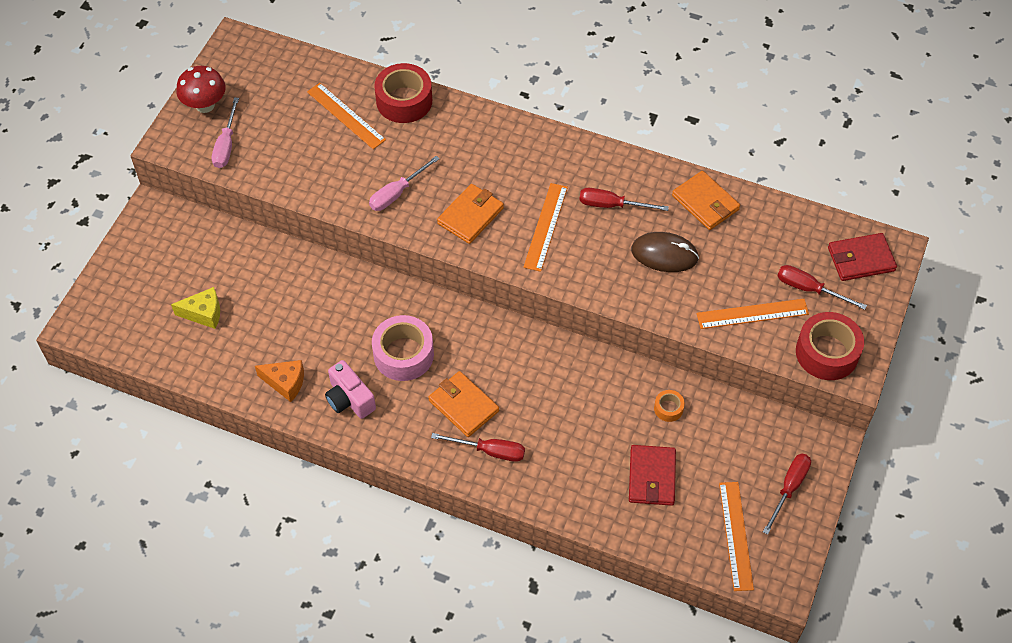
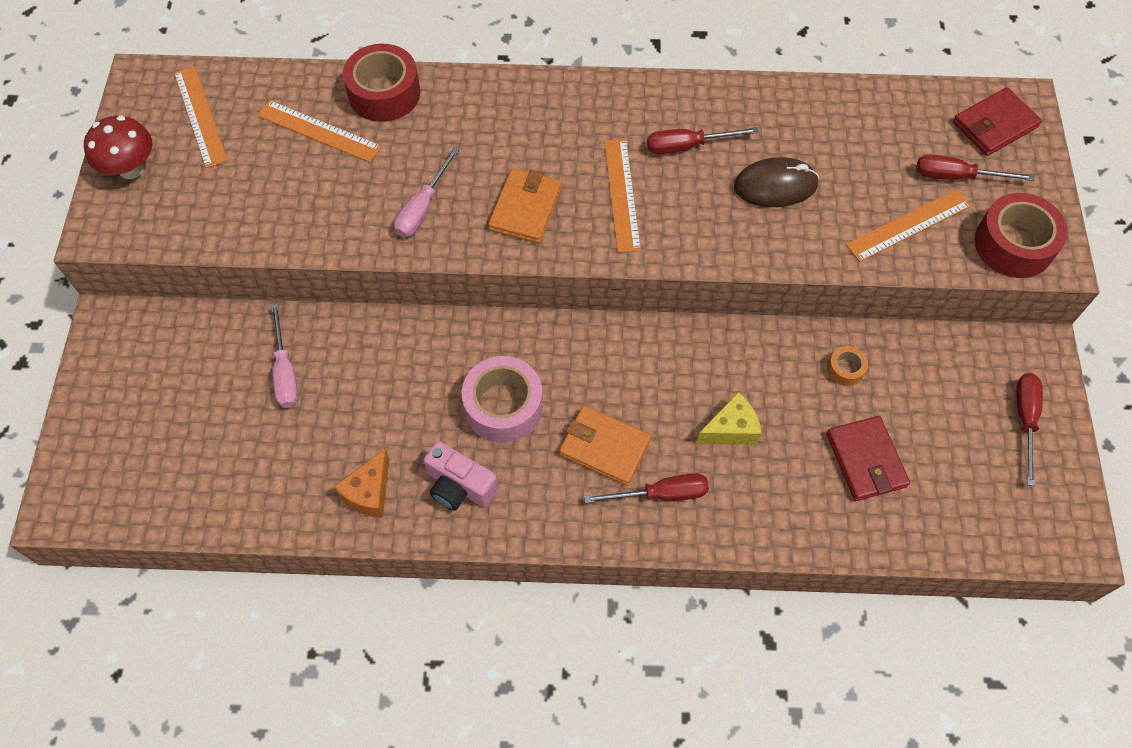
camera: 20 degrees left, 5 degrees up
(204, 313) = (227, 436): yellow cheese -> yellow cheese (731, 429)
(226, 145) = (178, 211): pink screwdriver -> pink screwdriver (285, 372)
(285, 383) = (369, 492): orange cheese -> orange cheese turned 120 degrees clockwise
(705, 203) = (792, 111): orange wallet -> none
(736, 535) = (994, 499): orange ruler -> orange ruler (200, 116)

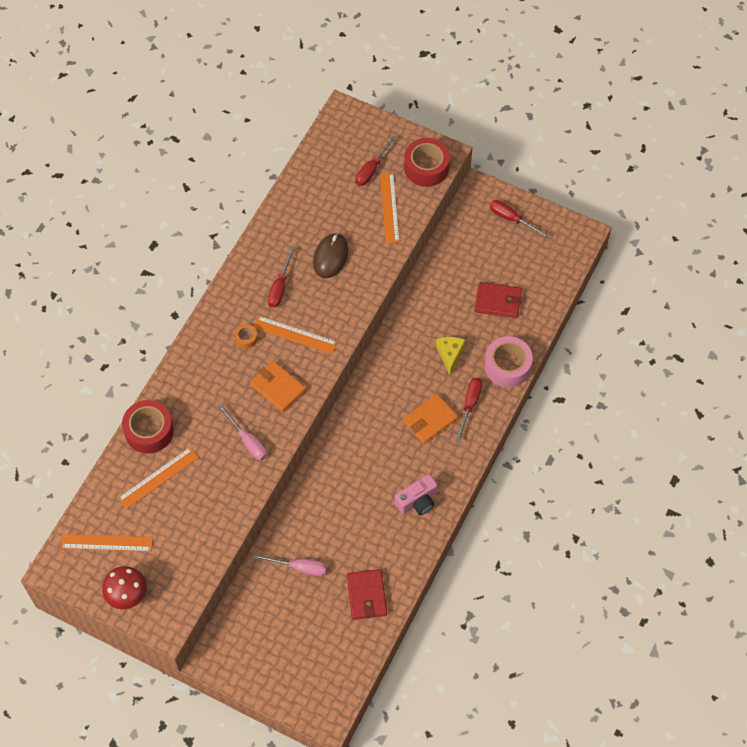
camera: 65 degrees left, 0 degrees up
(369, 492) = (399, 548): orange cheese -> none
(503, 406) = (380, 460): pink tape -> pink tape (507, 366)
(845, 369) = (443, 284): orange tape -> orange tape (246, 338)
(994, 125) = (349, 133): red wallet -> red wallet (366, 595)

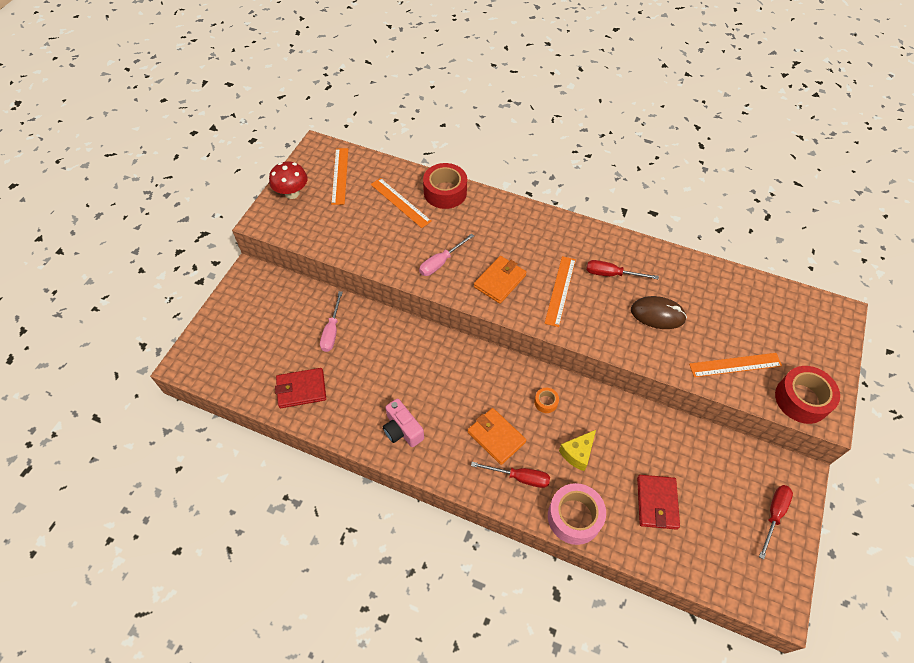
camera: 85 degrees right, 5 degrees down
(246, 338) = (549, 252): orange tape -> orange tape (546, 402)
(372, 169) = (778, 345): red screwdriver -> none
(450, 355) = (577, 453): yellow cheese -> yellow cheese turned 135 degrees clockwise

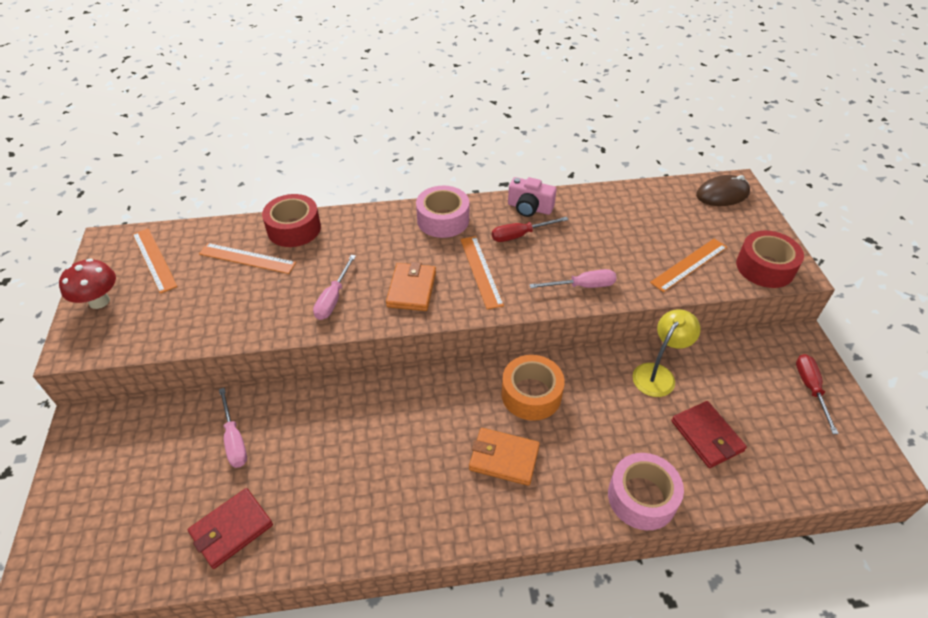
camera: 30 degrees left, 10 degrees down
(402, 430) = (392, 509): pink camera -> pink camera (529, 208)
(519, 477) = (557, 488): red screwdriver -> none
(546, 402) = (531, 394): orange tape -> orange tape, size x2.11
(559, 233) = (443, 220): none -> pink tape
(577, 453) = (598, 429): yellow cheese -> none
(631, 340) = (582, 286): none -> pink screwdriver
(654, 437) = (658, 374): none -> yellow lamp
(657, 314) = (589, 252): brown mouse -> brown mouse (722, 194)

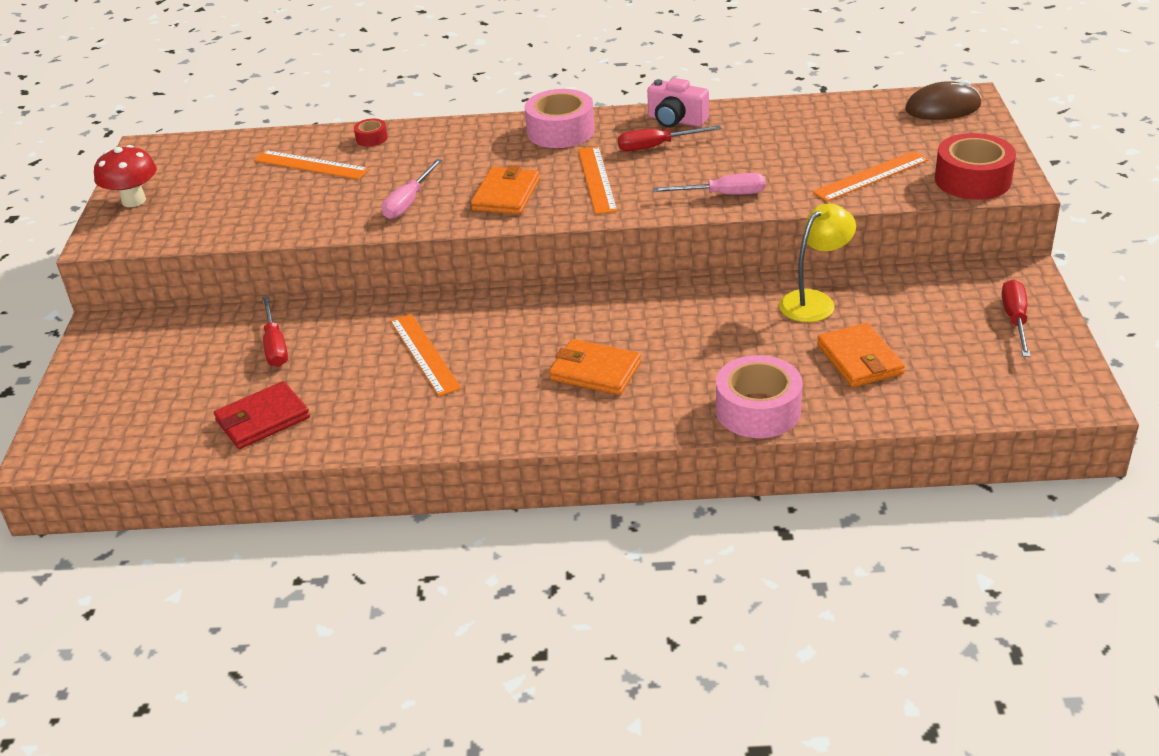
camera: 10 degrees right, 10 degrees down
(154, 259) = (200, 165): orange ruler -> orange ruler (424, 354)
(234, 440) = (275, 346): pink screwdriver -> red screwdriver
(294, 229) = (371, 138): red tape -> red tape, size x0.48
(531, 394) = (644, 316): orange tape -> none
(707, 436) = (859, 359): red wallet -> orange wallet

